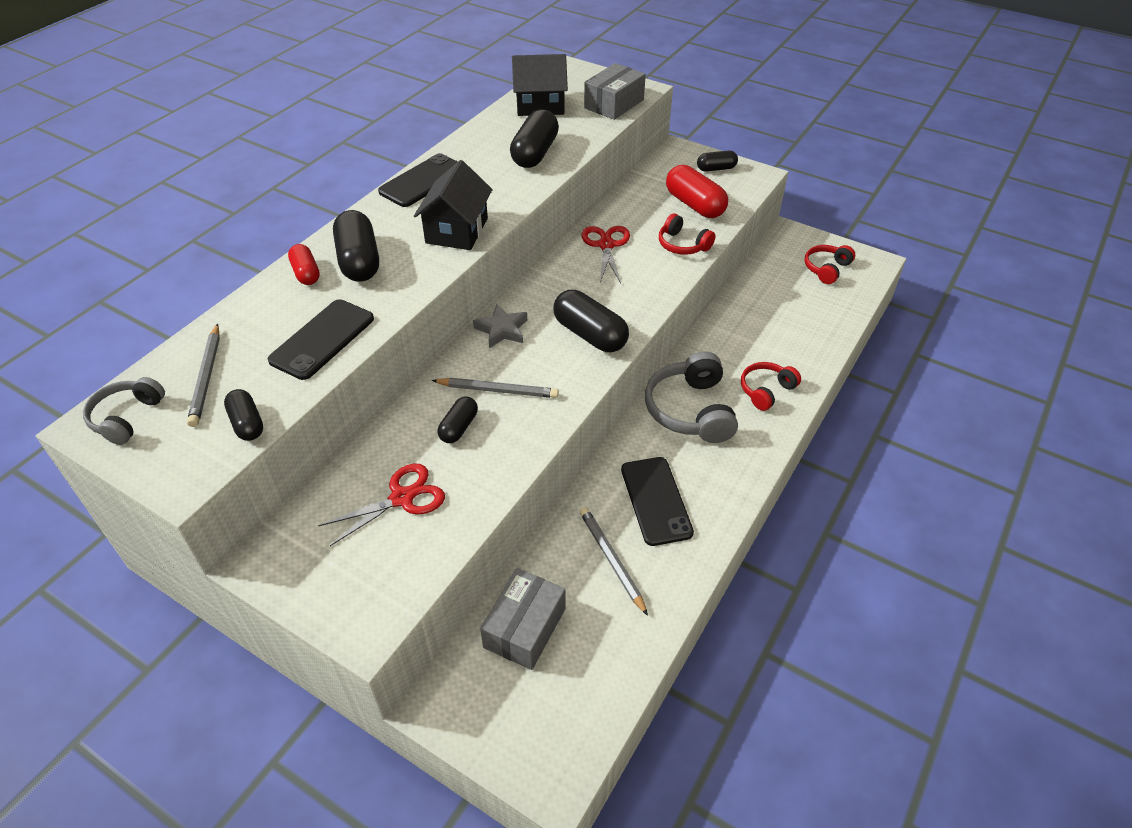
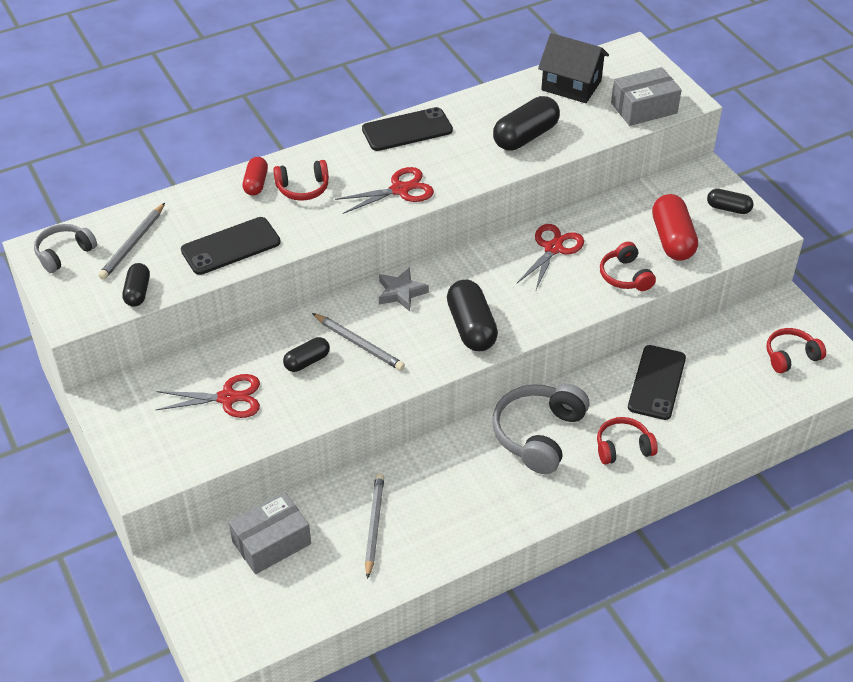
camera: 30 degrees right, 0 degrees up
(359, 261) = (303, 188): black capsule -> red headphones
(457, 231) = (400, 190): black house -> red scissors
(655, 500) = (446, 496): black phone -> black phone (656, 382)

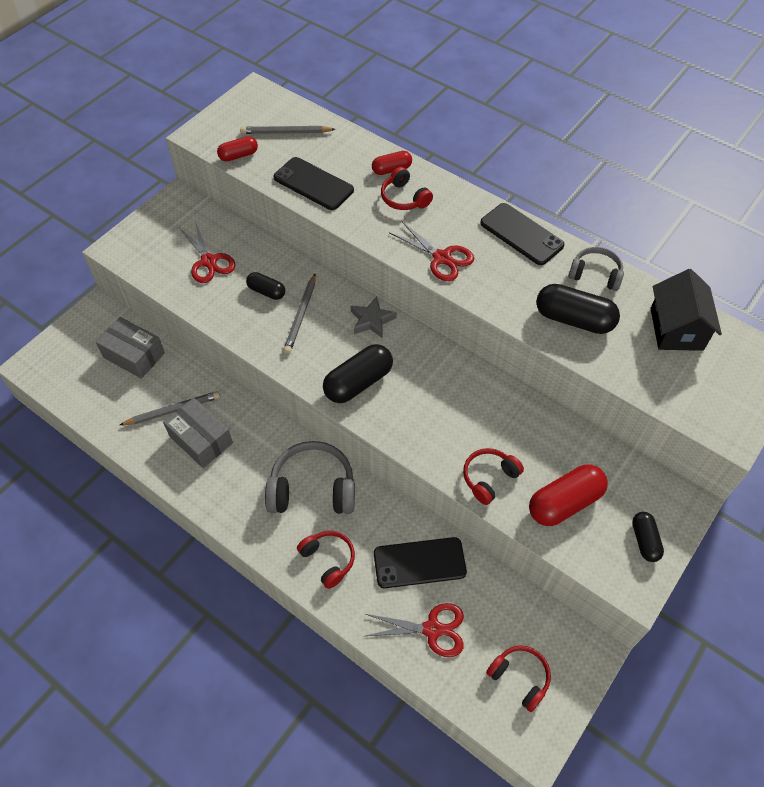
camera: 65 degrees right, 10 degrees up
(64, 253) = (257, 104): grey headphones -> grey headphones (595, 274)
(137, 292) = (238, 155): black capsule -> red capsule
(553, 248) = (490, 408): red scissors -> red scissors (432, 629)
(644, 108) = (689, 400): grey box -> grey box (201, 439)

